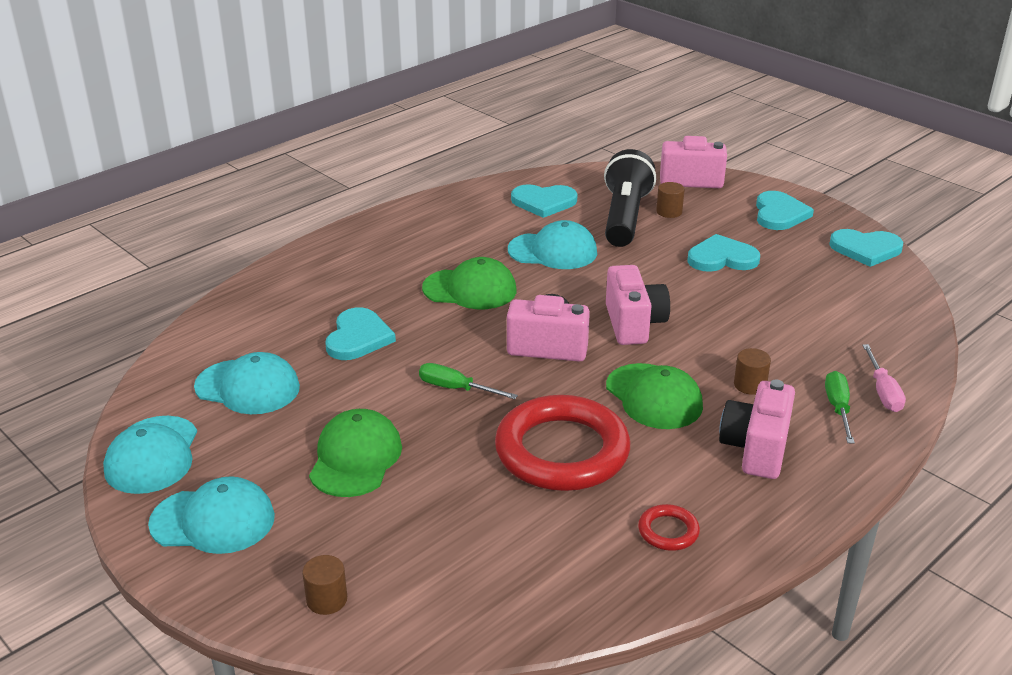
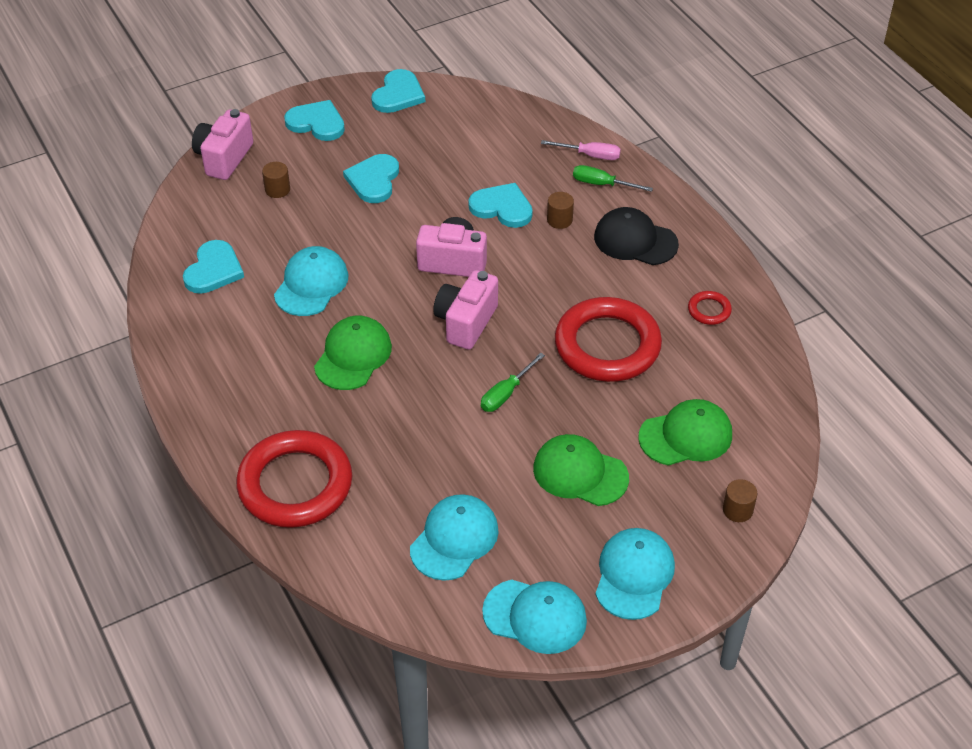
camera: 75 degrees left, 15 degrees up
(299, 288) = (295, 484): none -> red ring
(358, 337) = (403, 449): turquoise heart -> turquoise heart (502, 207)
(624, 217) = (273, 221): black flashlight -> none
(654, 397) = (556, 276): green cap -> green cap (686, 436)
(756, 449) = (635, 240): pink camera -> black cap

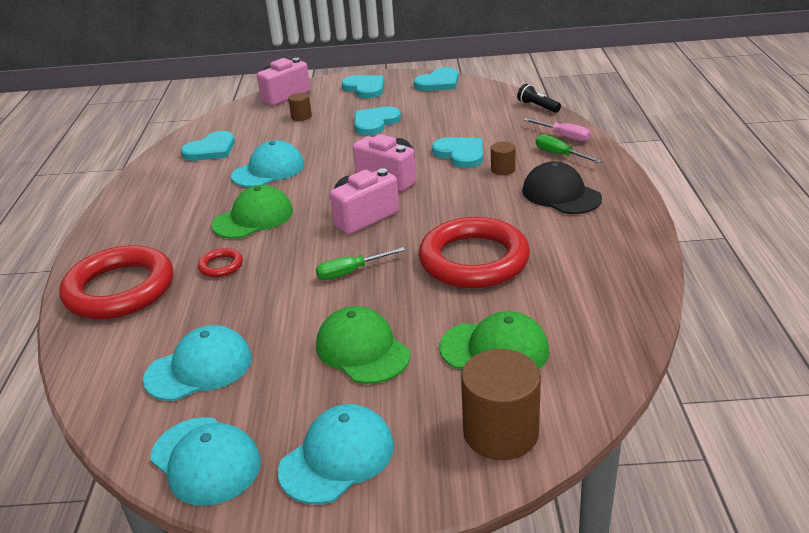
camera: 30 degrees right, 15 degrees down
(536, 113) = (537, 107): none -> black flashlight
(709, 310) = (596, 256): red ring -> red ring (221, 266)
(737, 510) = (500, 433): brown cylinder -> brown cylinder, size x2.00

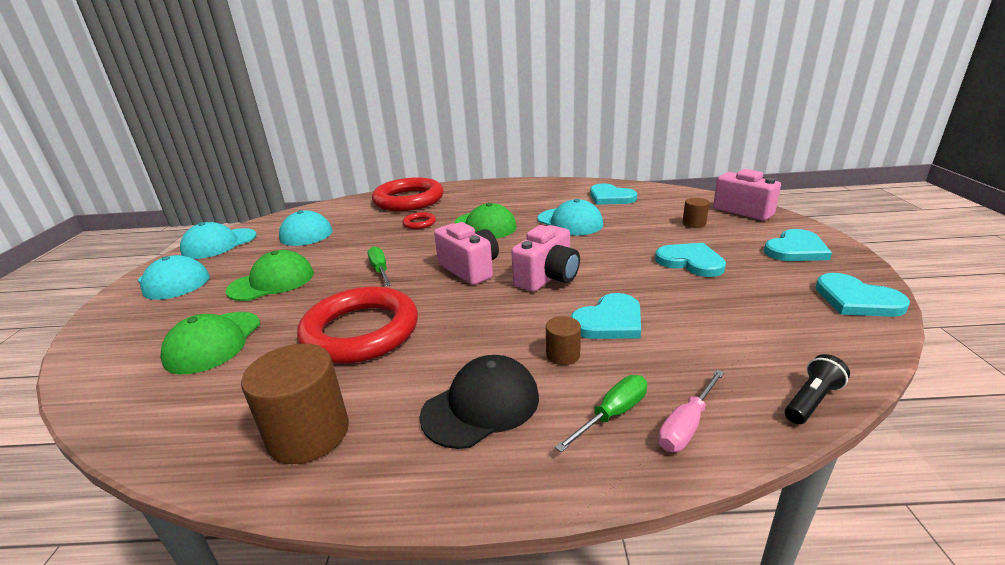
camera: 90 degrees right, 5 degrees down
(500, 433) = (116, 343): brown cylinder -> brown cylinder (309, 433)

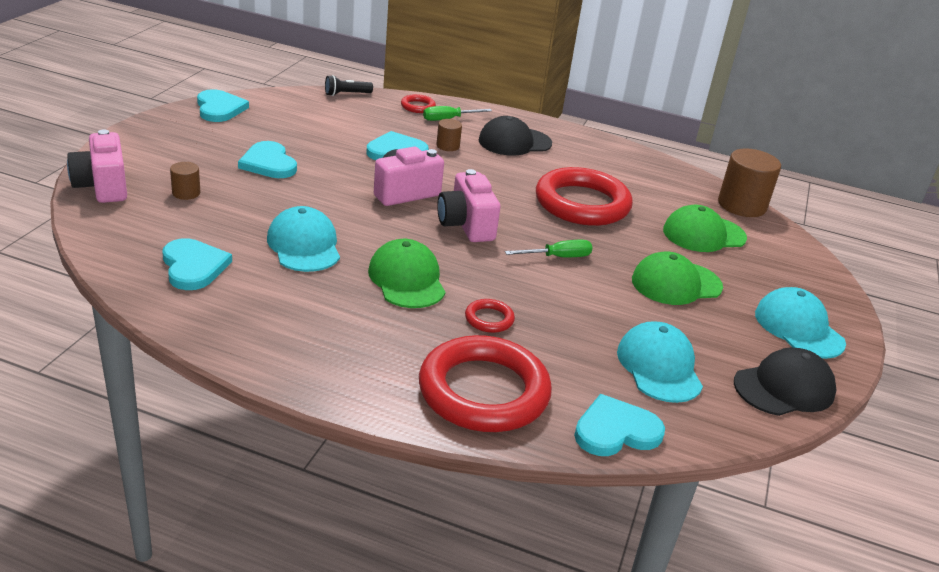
camera: 165 degrees left, 5 degrees up
(213, 342) = (703, 234): green cap -> green cap turned 135 degrees counterclockwise
(219, 244) = (784, 387): turquoise cap -> black cap
(309, 433) = (614, 161): brown cylinder -> brown cylinder (741, 205)
(380, 270) = (557, 257): green screwdriver -> green screwdriver turned 105 degrees counterclockwise
(687, 425) = (418, 106): pink screwdriver -> red ring
(796, 249) = (167, 142): turquoise heart -> turquoise heart (616, 430)

